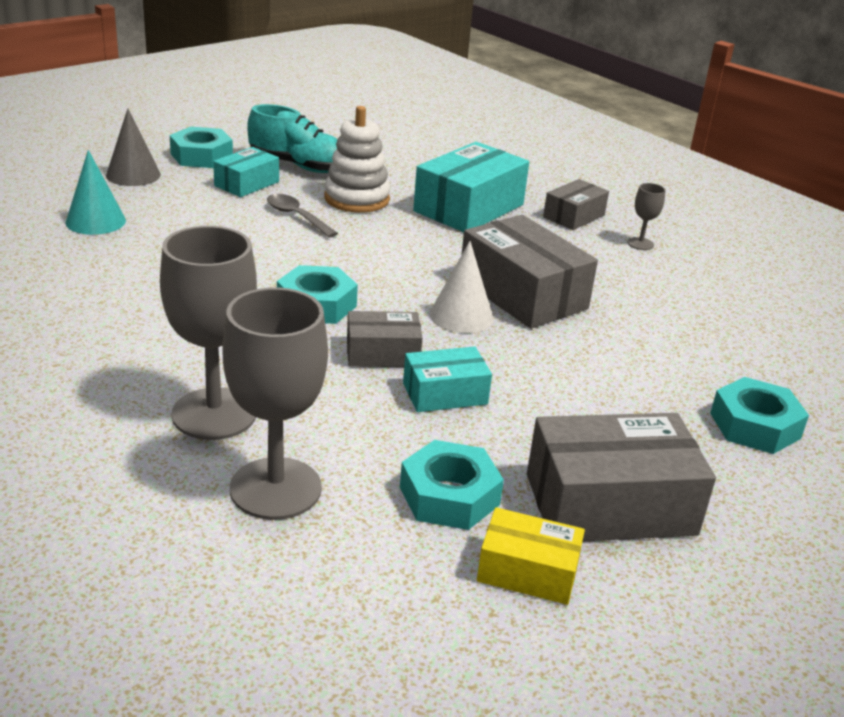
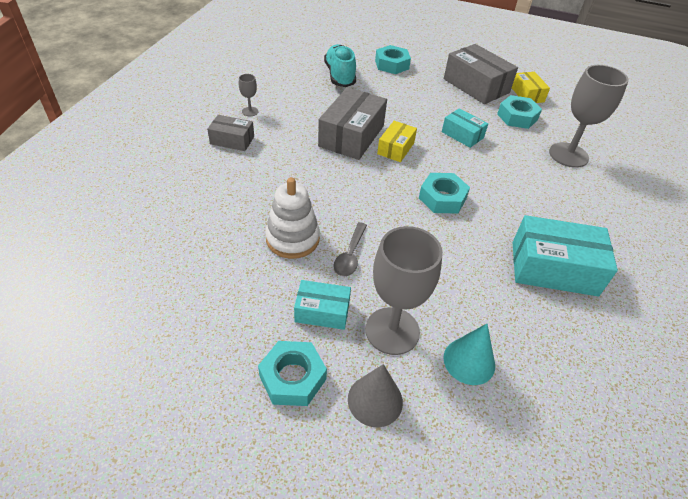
camera: 120 degrees left, 15 degrees up
(214, 414) = (557, 190): grey goblet -> grey goblet (392, 331)
(299, 166) = (259, 298): turquoise shoe -> turquoise shoe (340, 76)
(382, 353) = (456, 161): grey box -> none
(461, 316) = (396, 148): white cone -> yellow box
(469, 208) = (259, 183): turquoise box -> turquoise box (553, 268)

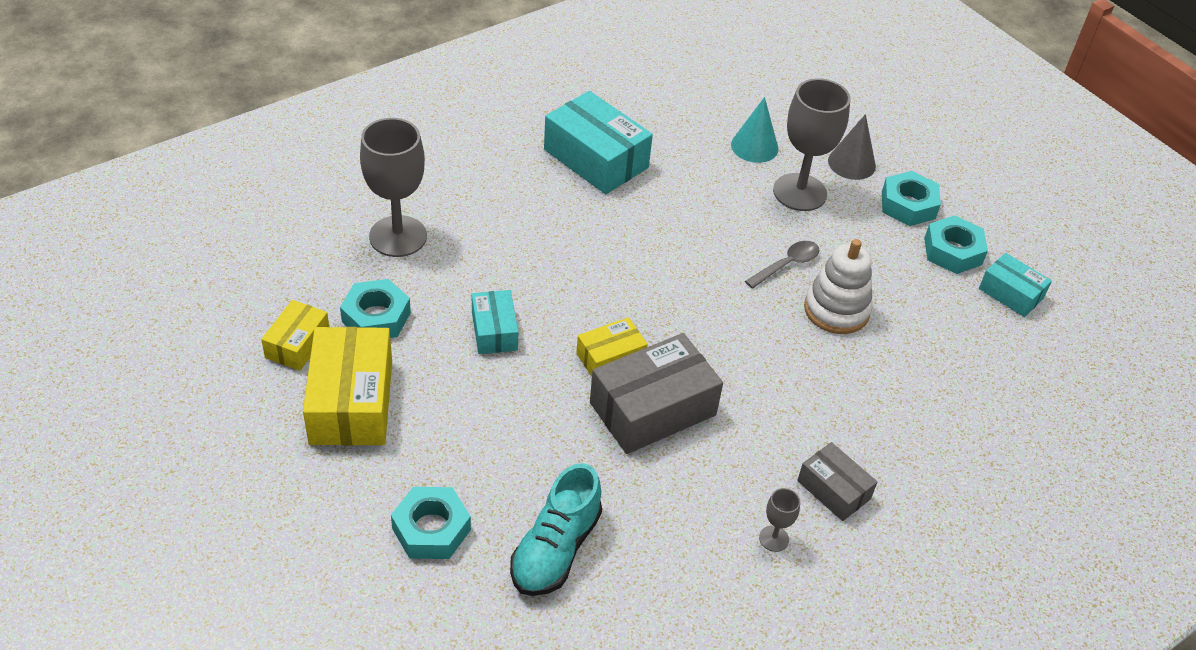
camera: 145 degrees left, 0 degrees up
(322, 311) = (851, 234): turquoise box -> turquoise box (1010, 293)
(442, 198) = (625, 268): turquoise nut -> turquoise nut (953, 251)
(476, 86) = (351, 402): grey box -> yellow box

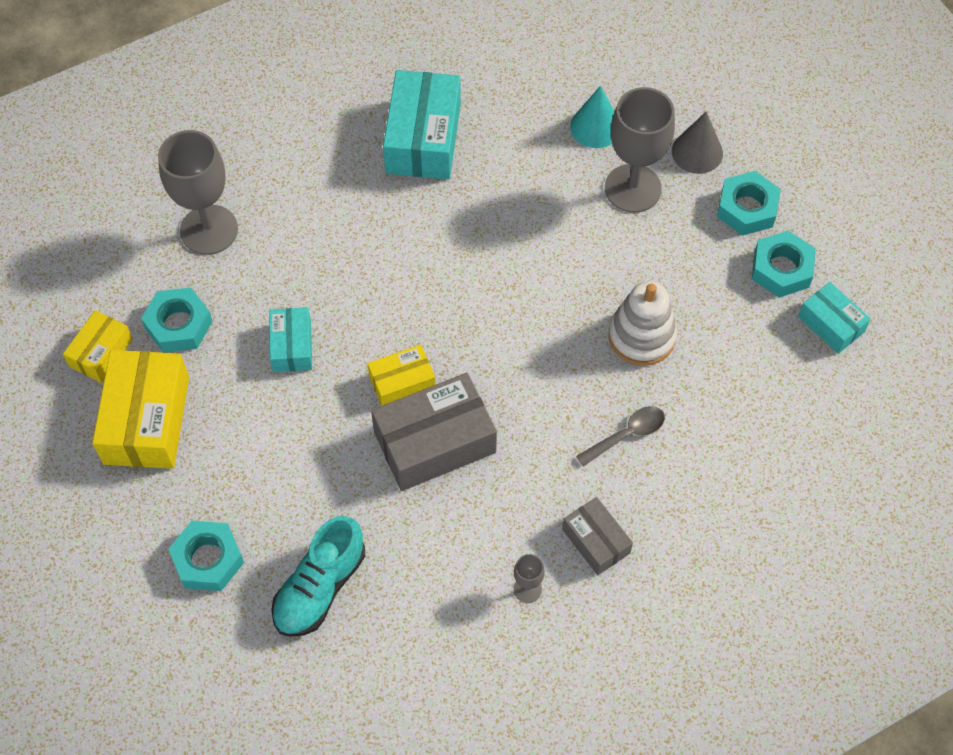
camera: 10 degrees right, 15 degrees up
(596, 158) = (423, 138): turquoise box -> turquoise box turned 45 degrees clockwise
(787, 265) = (601, 279): grey spoon -> grey spoon (626, 435)

